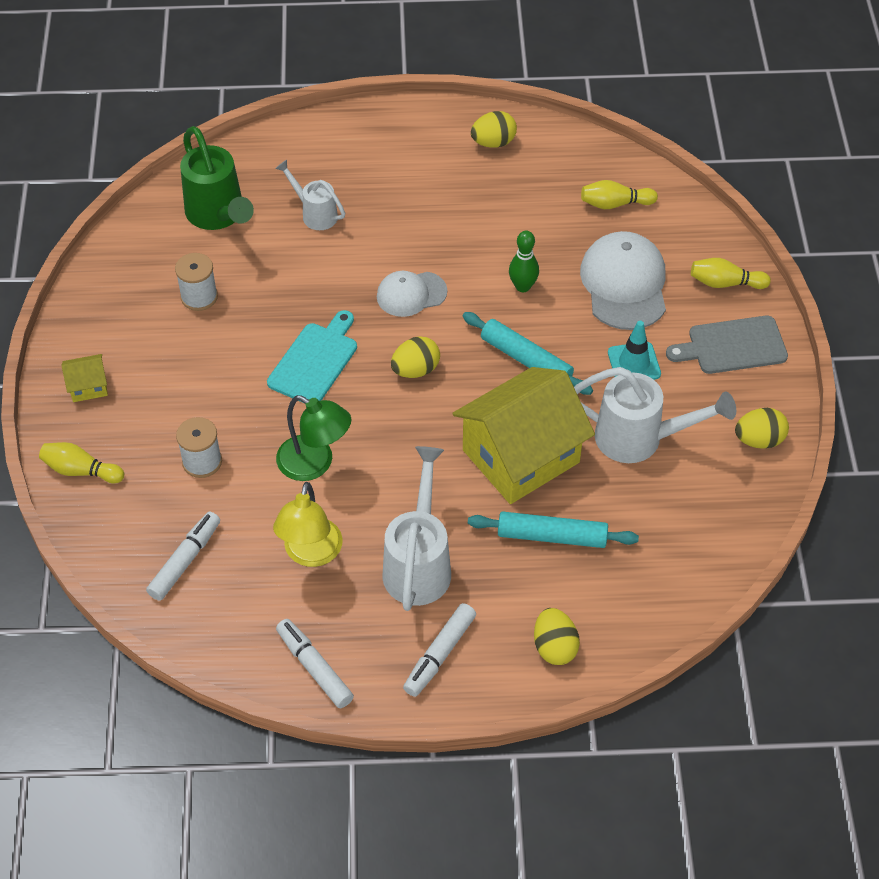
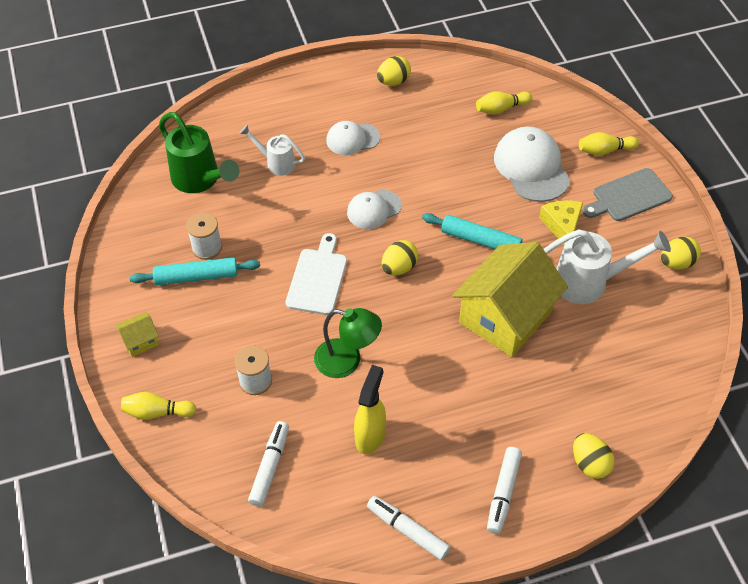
camera: 15 degrees left, 0 degrees up
(310, 554) = (370, 436): yellow lamp -> yellow spray bottle
(315, 361) = (318, 278): turquoise cutting board -> white cutting board
(417, 203) = (352, 139): none -> white cap
(419, 563) = (459, 421): white watering can -> none
(523, 286) = (456, 185): green bowling pin -> none
(551, 536) = (553, 375): turquoise rolling pin -> turquoise rolling pin (196, 277)
(634, 363) = (562, 225): turquoise traffic cone -> yellow cheese

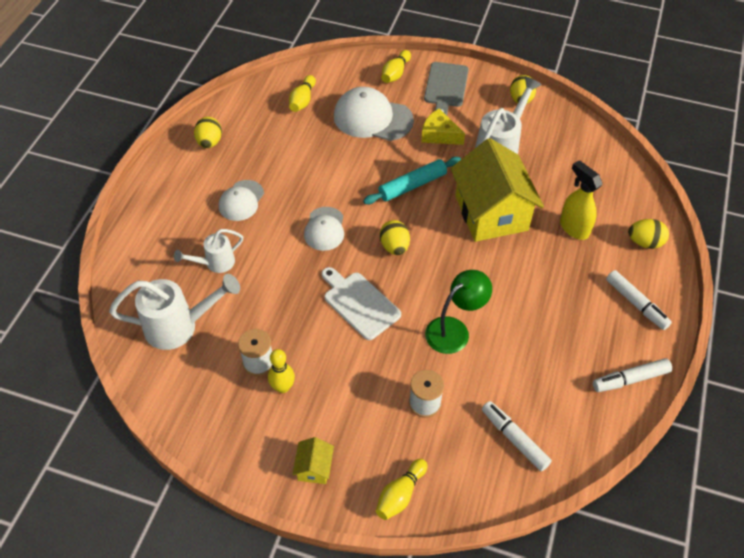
camera: 55 degrees left, 0 degrees up
(196, 277) = (283, 387): turquoise rolling pin -> yellow bowling pin
(200, 180) = (180, 326): green watering can -> white watering can
(370, 436) = (533, 355): yellow spray bottle -> yellow spray bottle (573, 228)

